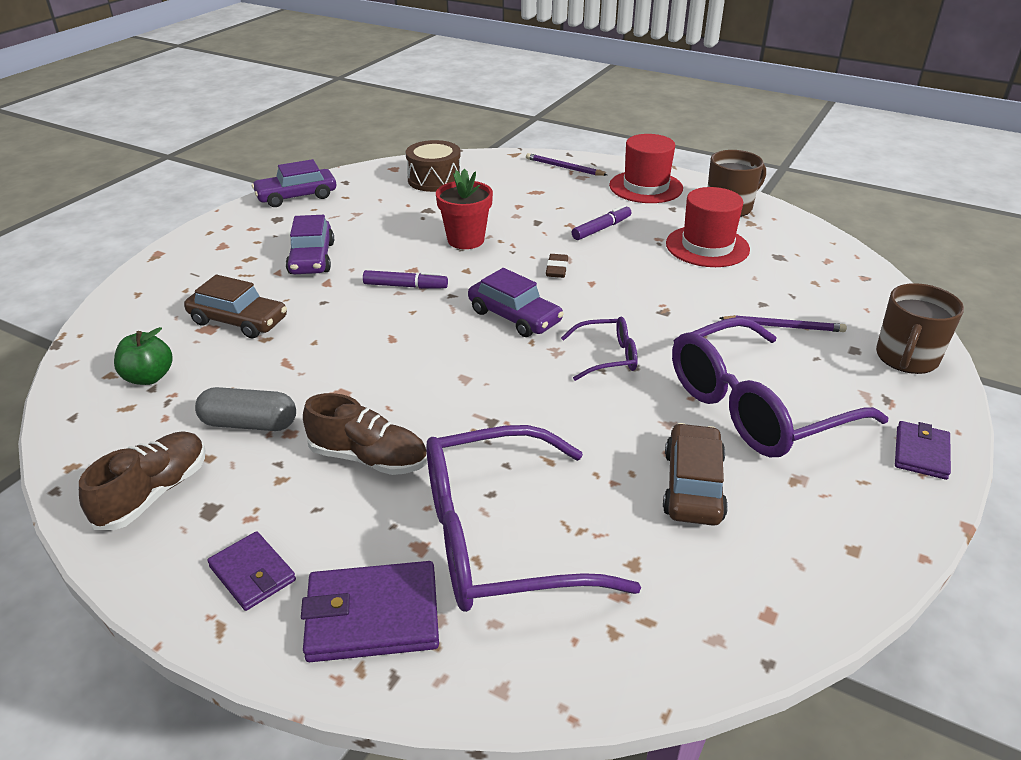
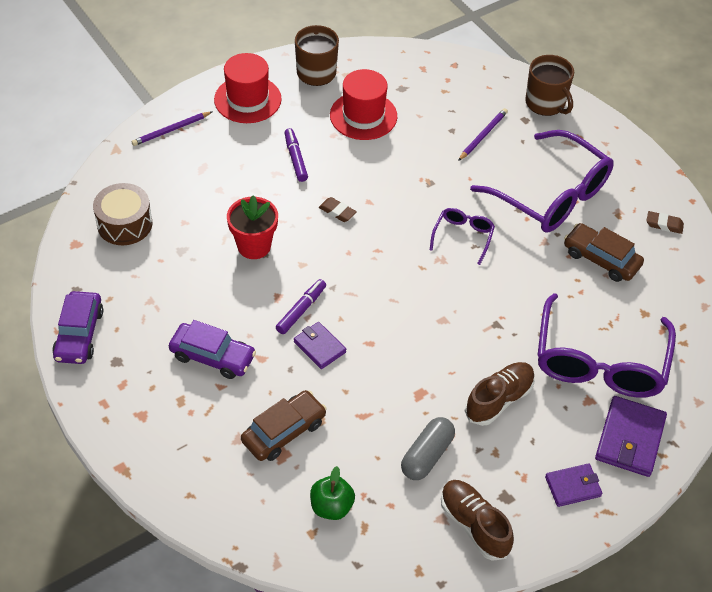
camera: 65 degrees left, 15 degrees up
(514, 316) = (385, 263): purple car -> none
(755, 407) = (552, 195): purple glasses -> purple glasses turned 45 degrees counterclockwise
(834, 537) = (664, 224): none -> brown eraser
(921, 453) = (624, 152): purple wallet -> purple wallet (319, 347)

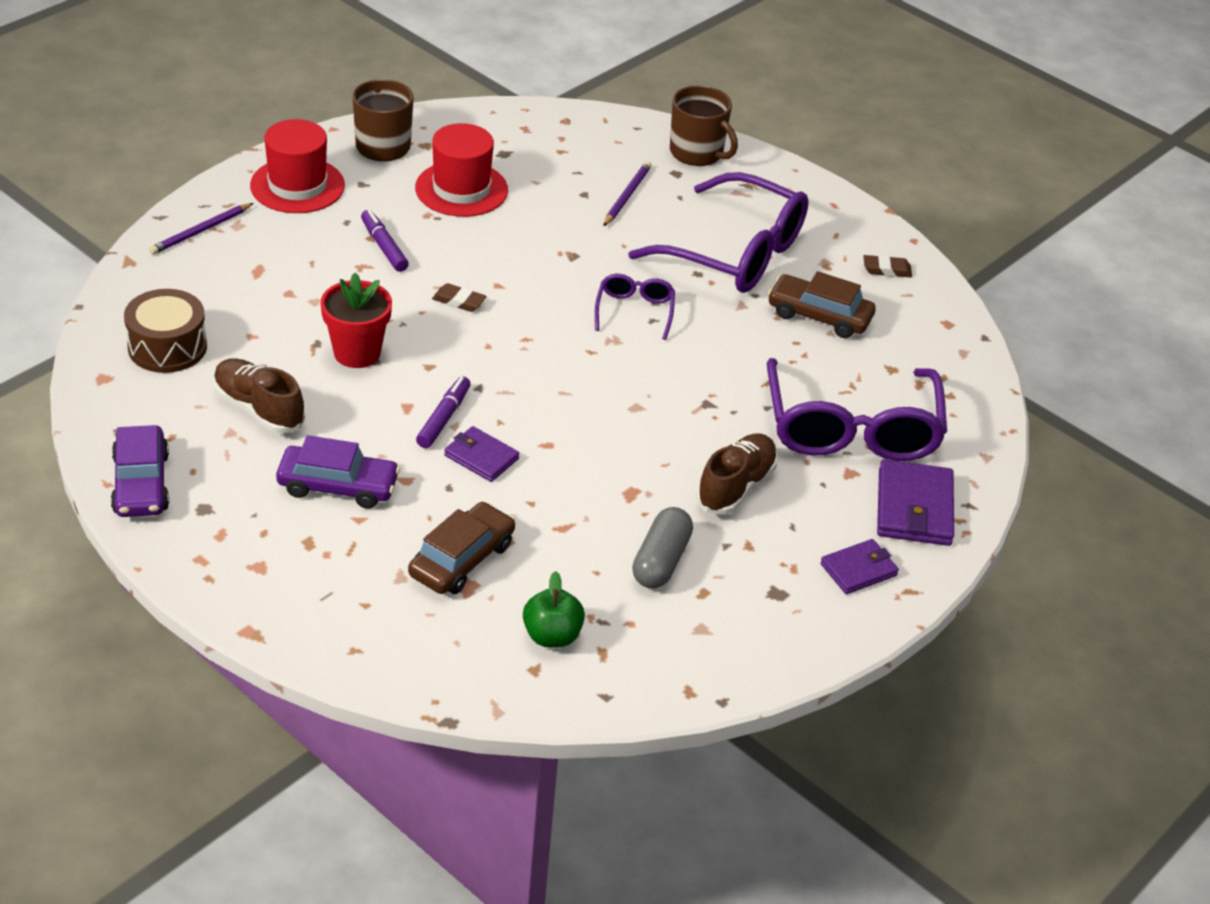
camera: 15 degrees left, 10 degrees down
(474, 525) = (746, 630): brown shoe -> brown shoe (259, 409)

